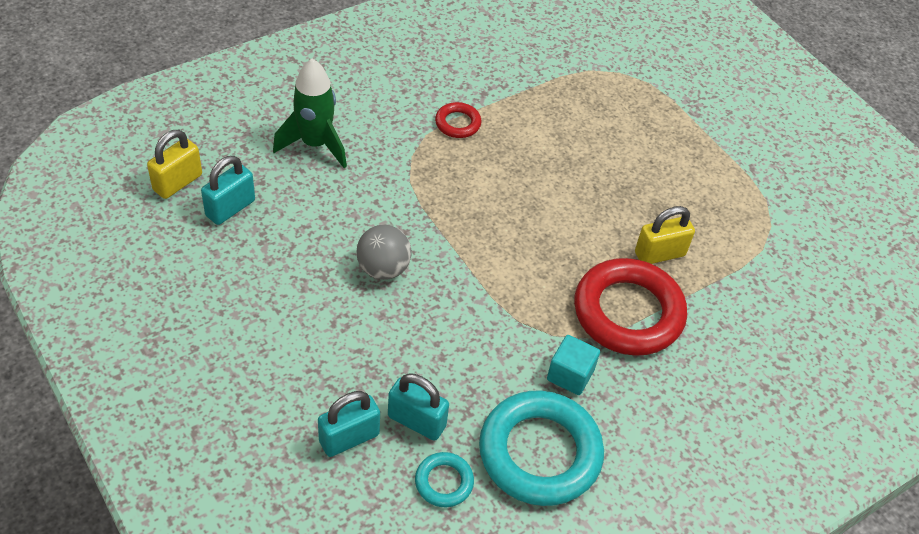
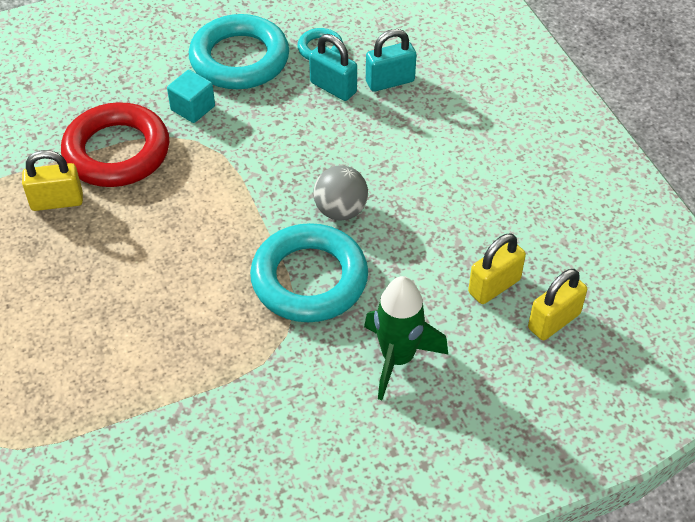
camera: 165 degrees left, 0 degrees up
(230, 208) = (494, 286): turquoise padlock -> yellow padlock
(401, 201) = (309, 279): none -> turquoise ring
(458, 123) = (220, 375): red ring -> none

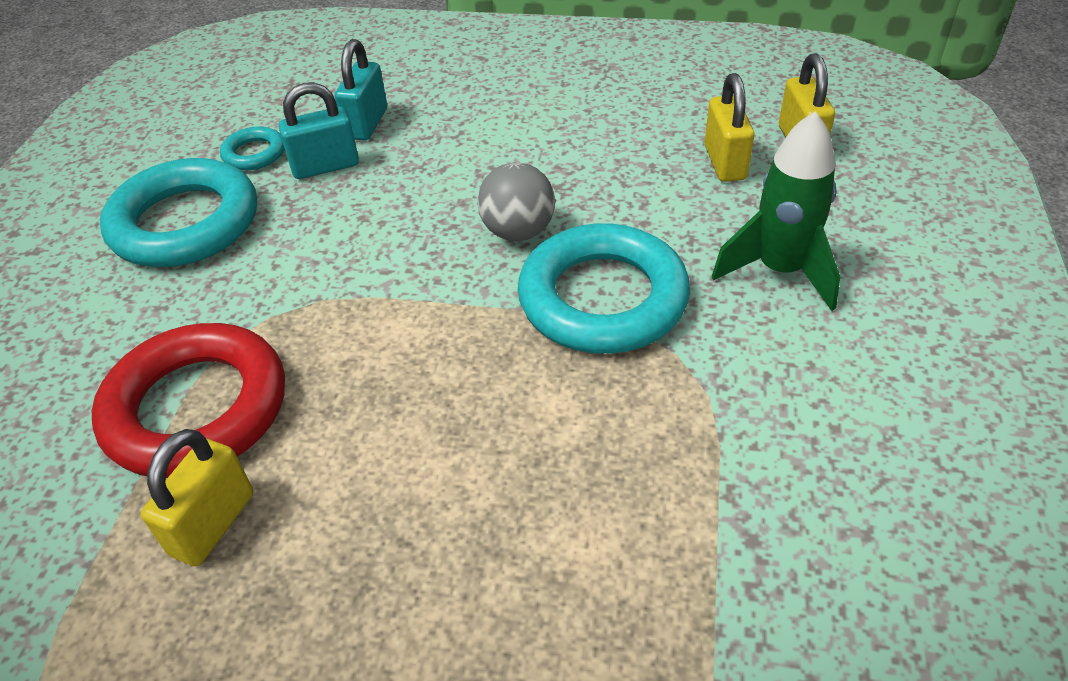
camera: 55 degrees left, 5 degrees down
(193, 108) = (212, 297): turquoise cube -> none

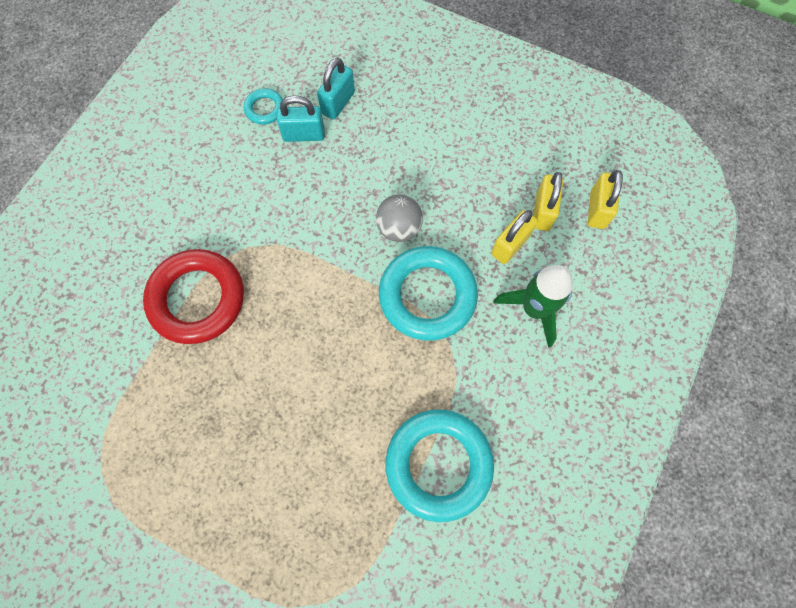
camera: 15 degrees right, 25 degrees up
(185, 223) = (214, 157): turquoise ring -> turquoise ring (438, 464)
(213, 524) = (193, 373): yellow padlock -> yellow padlock (510, 245)

